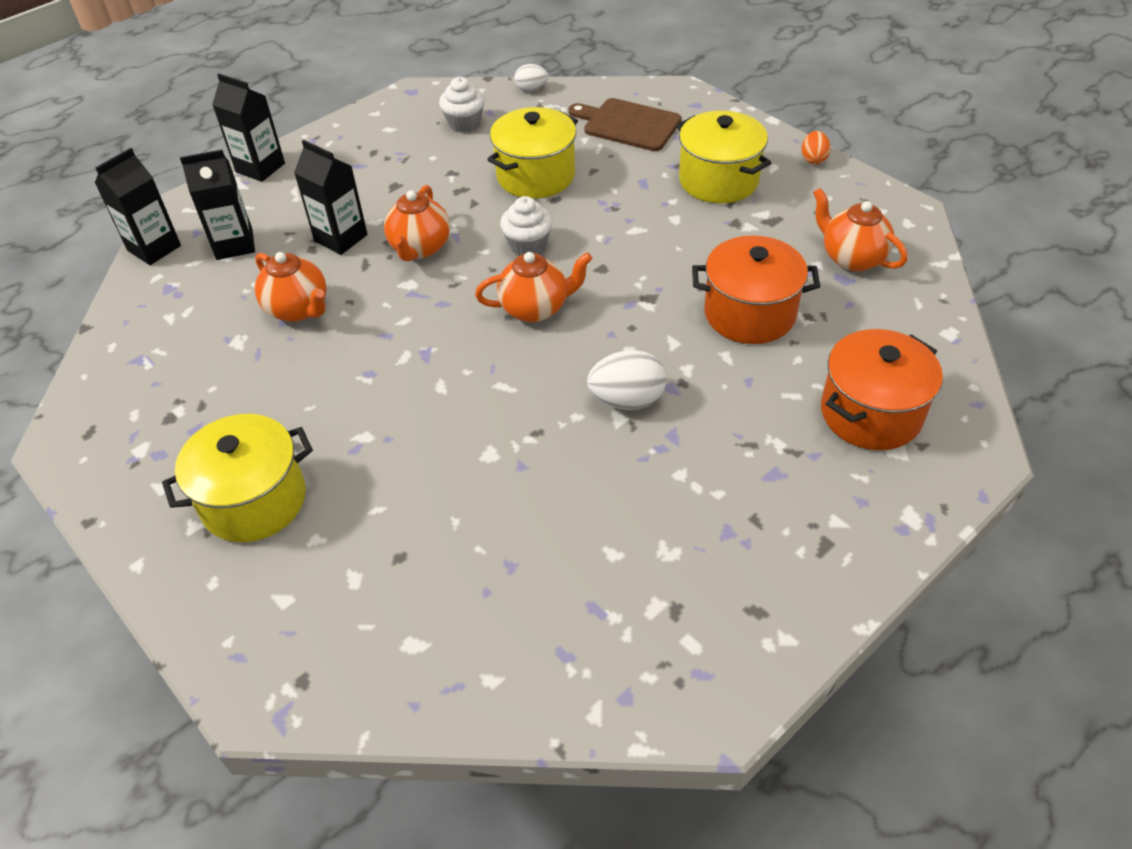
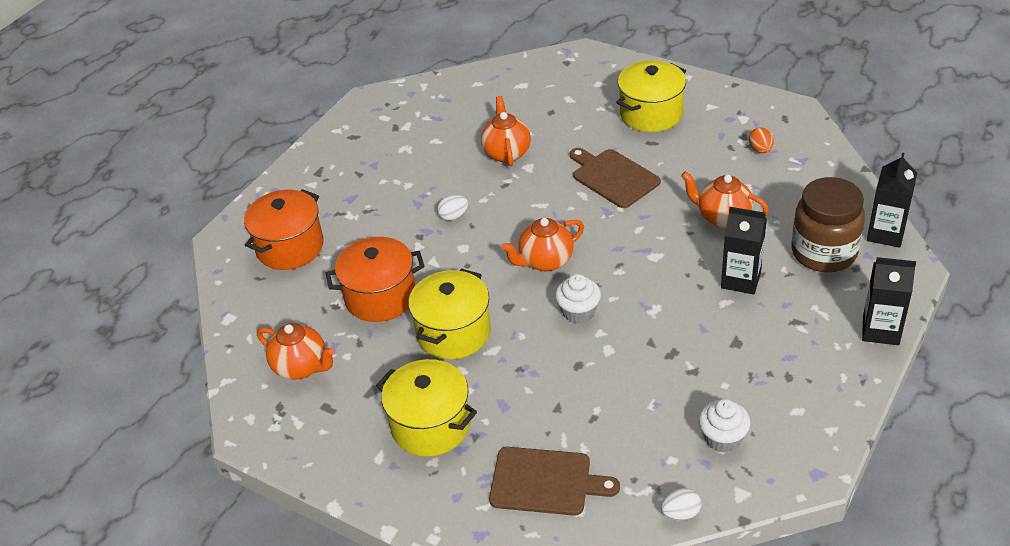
camera: 165 degrees right, 5 degrees down
(234, 244) = (823, 252): black carton -> brown jar
(385, 401) = (613, 177): none -> brown cutting board
(420, 248) = (667, 287): orange teapot -> orange teapot (507, 152)
(535, 176) = (609, 387): yellow pot -> yellow pot (453, 332)
(627, 400) = (453, 216): white egg -> white egg, size x0.60
(813, 159) = (339, 478): orange egg -> orange egg (760, 150)

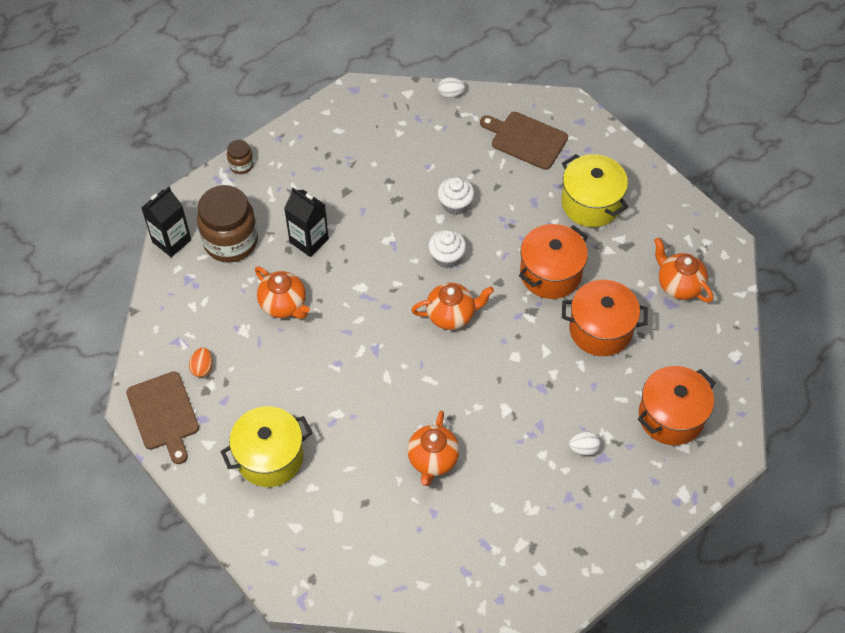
camera: 165 degrees left, 15 degrees up
(453, 216) = (511, 396): white egg -> white egg (583, 448)
(453, 332) = (550, 273): yellow pot -> orange pot
(613, 177) = (349, 387): brown cutting board -> brown cutting board (164, 414)
(722, 438) = (398, 129): white cupcake -> white cupcake (455, 204)
(880, 330) = (241, 165): black carton -> brown jar

